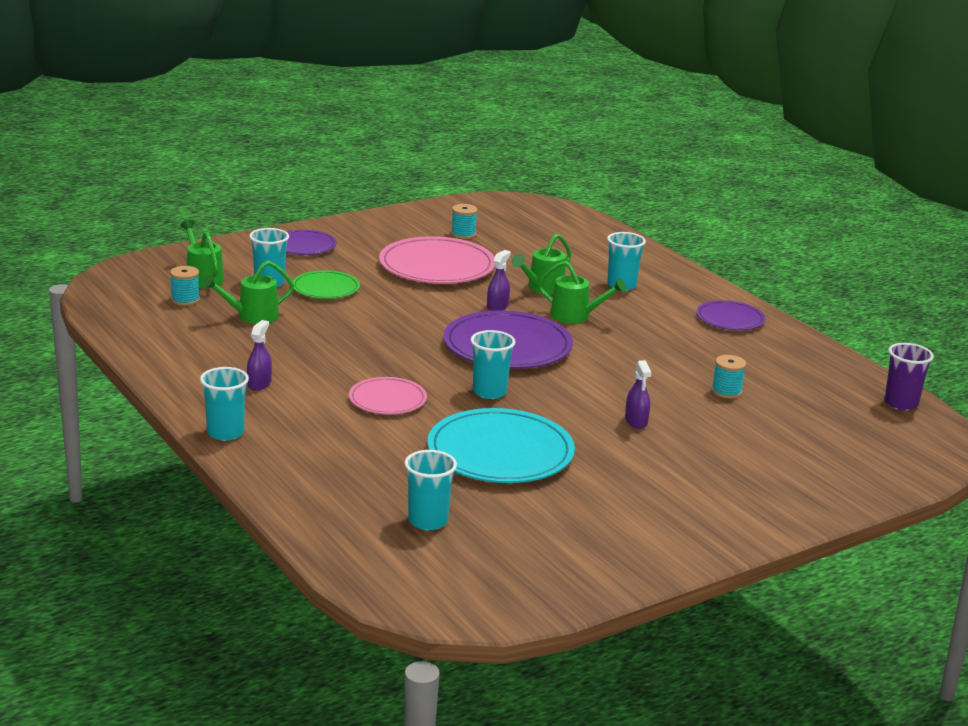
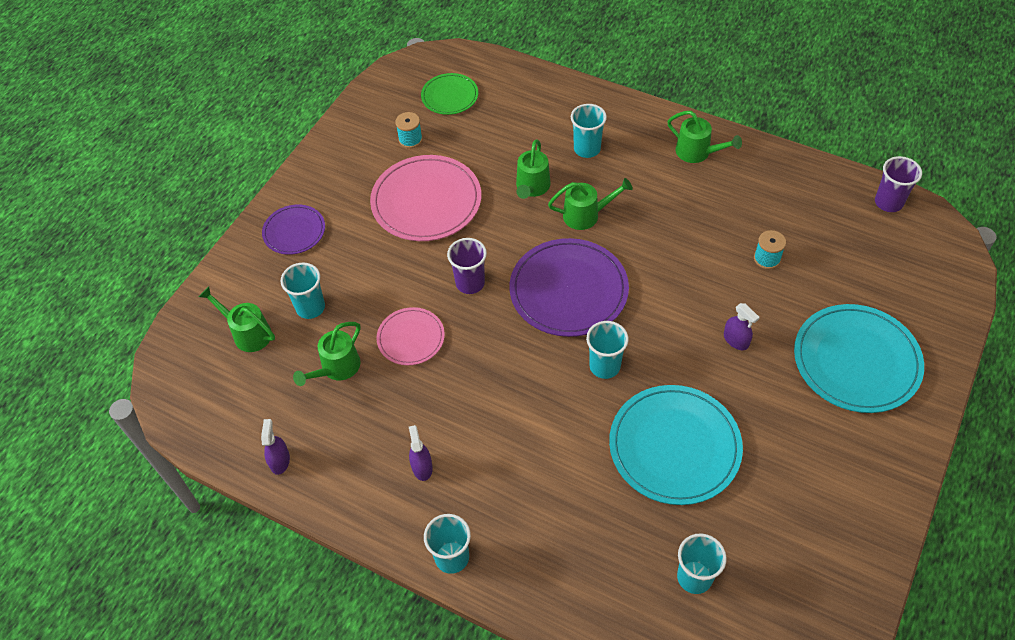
camera: 25 degrees left, 30 degrees up
(185, 300) = (260, 377): turquoise spool -> none
(325, 288) = (363, 288): green plate -> green plate (450, 96)
(387, 399) = (538, 426): pink plate -> pink plate (411, 338)
(422, 315) = (470, 283): none -> purple cup
(497, 307) = (518, 236): purple spray bottle -> purple spray bottle (280, 461)
(730, 319) = (697, 152): purple plate -> green watering can
(747, 472) = (856, 361): none -> turquoise plate

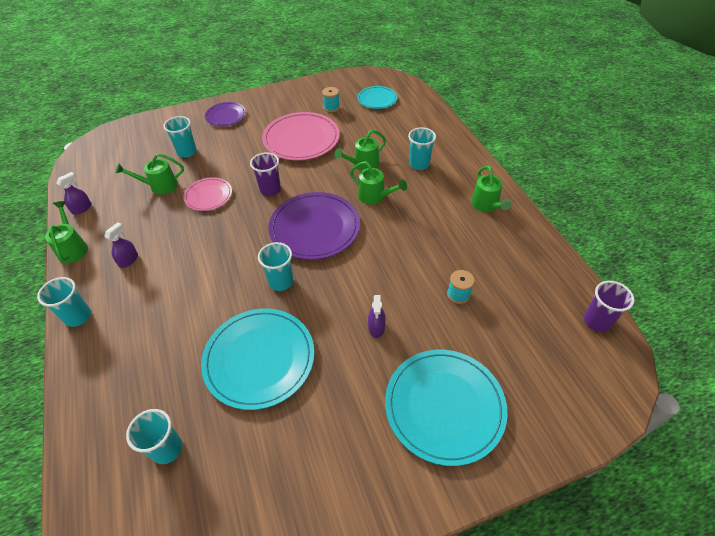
camera: 40 degrees right, 5 degrees down
(247, 333) = (148, 145): green watering can -> green watering can (73, 248)
(450, 96) = (377, 99): green plate -> turquoise plate

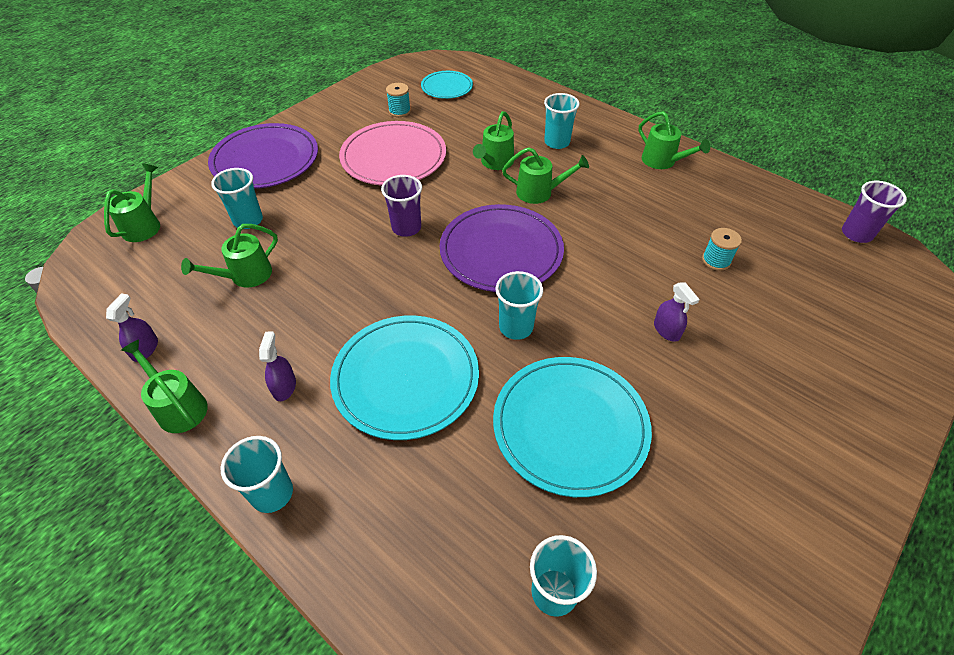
camera: 30 degrees left, 0 degrees up
(134, 135) = (144, 225): none -> green watering can
(208, 196) = (329, 263): pink plate -> none
(226, 116) = (265, 160): purple plate -> purple plate, size x1.79
(444, 406) = (804, 378): turquoise plate -> turquoise plate (406, 378)

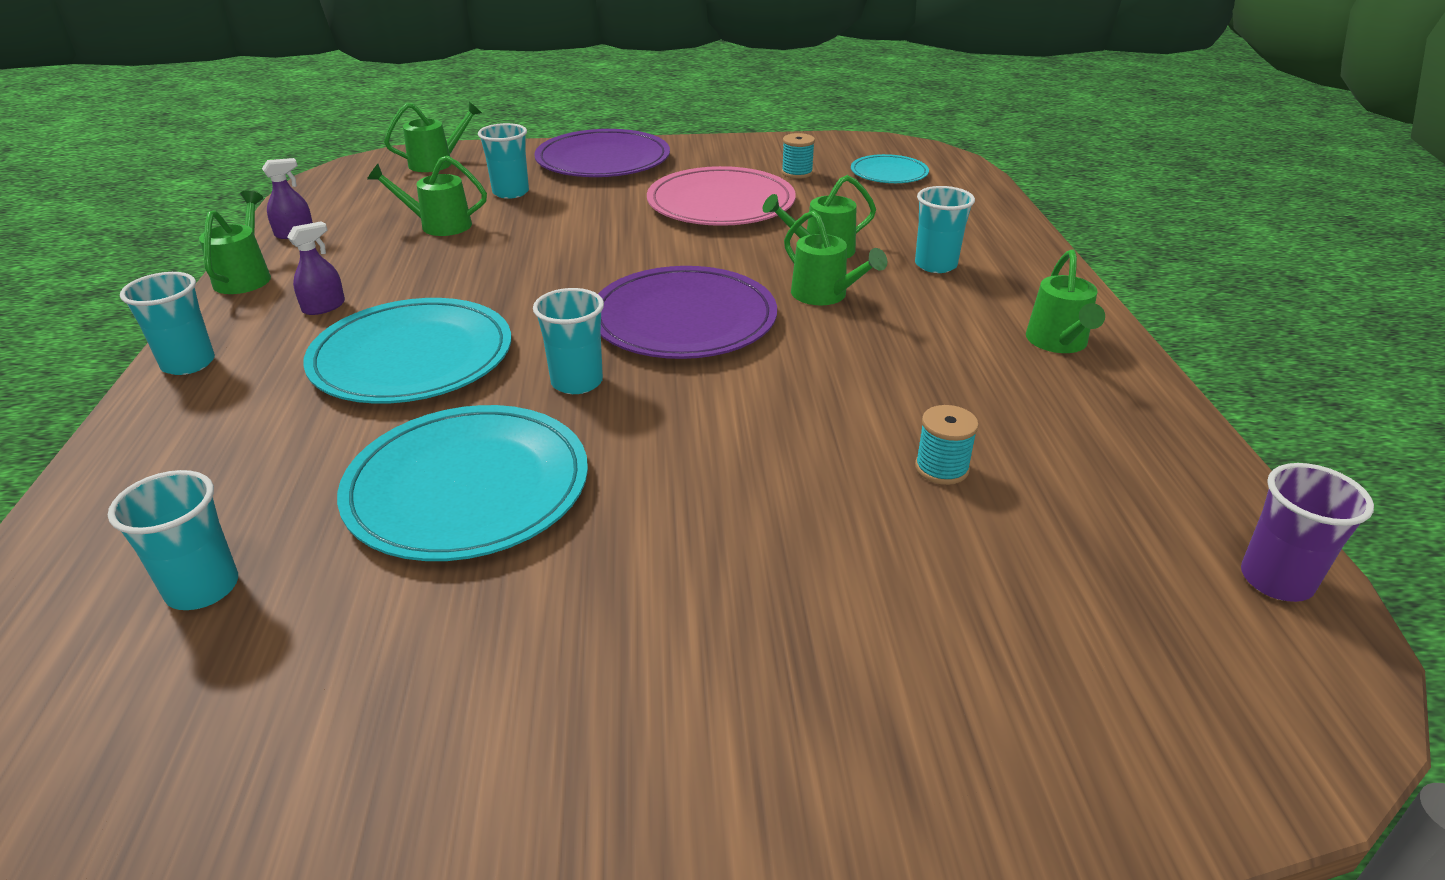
camera: 45 degrees right, 15 degrees down
(406, 228) = (628, 257): purple cup -> none
(666, 330) = (734, 486): purple spray bottle -> none

